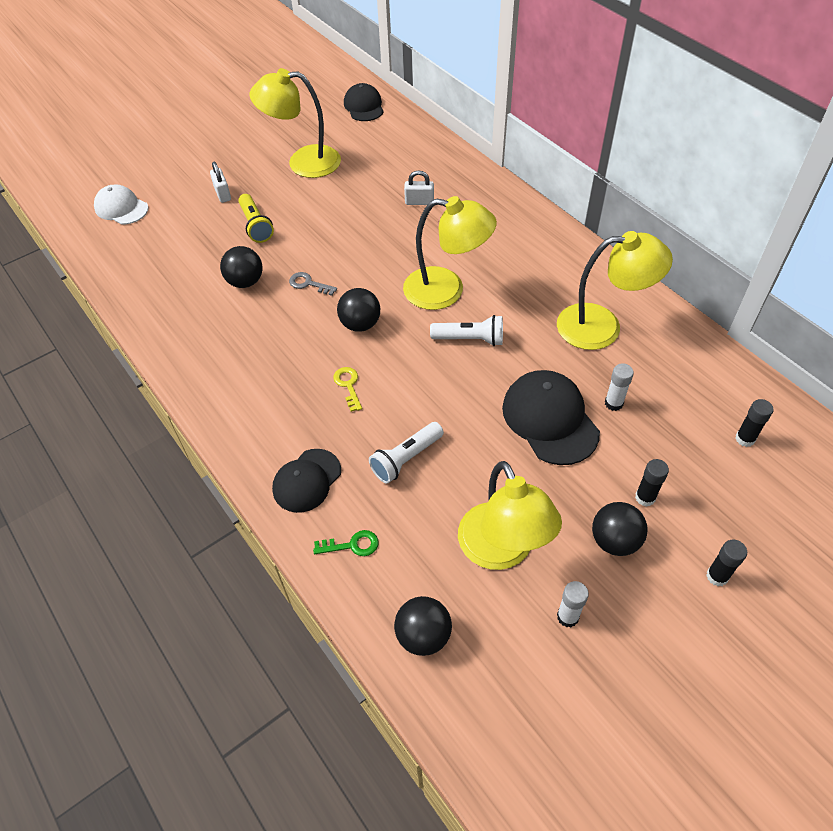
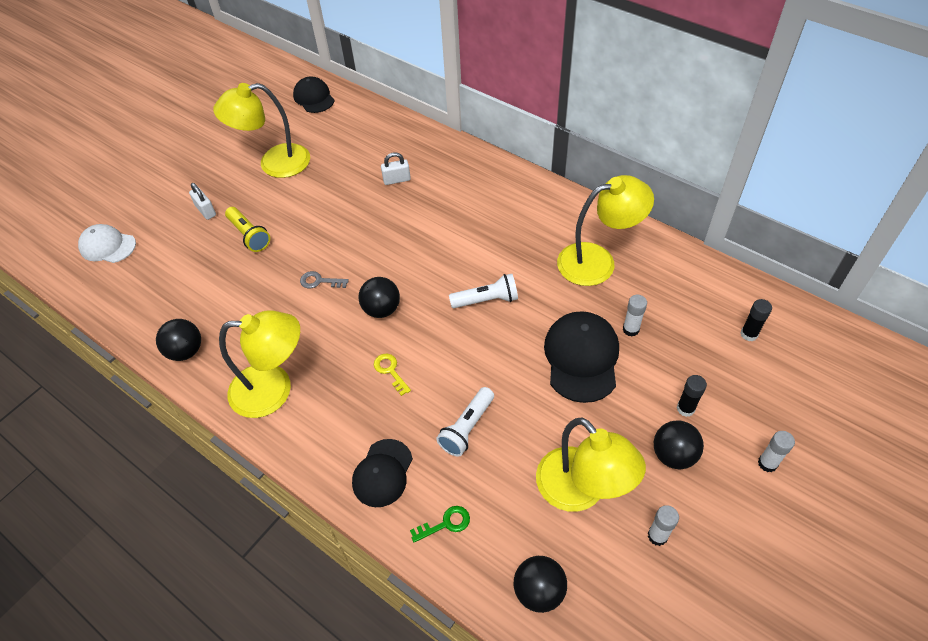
camera: 15 degrees left, 0 degrees up
(245, 282) = (258, 293): black ball -> black ball (186, 351)
(446, 290) = (450, 259): yellow lamp -> yellow lamp (274, 389)
(550, 419) = (581, 358): black cap -> black cap turned 45 degrees clockwise
(717, 576) = (767, 463): black glue stick -> white glue stick

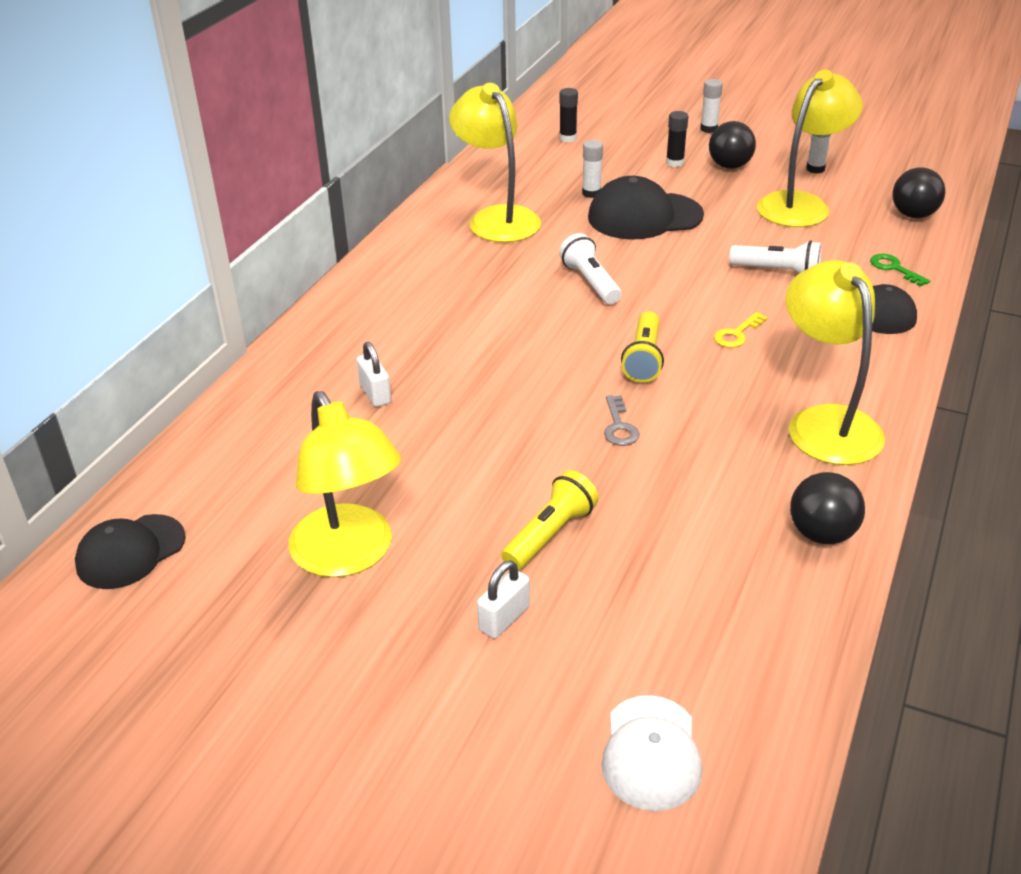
camera: 105 degrees left, 15 degrees down
(381, 309) = (644, 359): black ball -> yellow flashlight

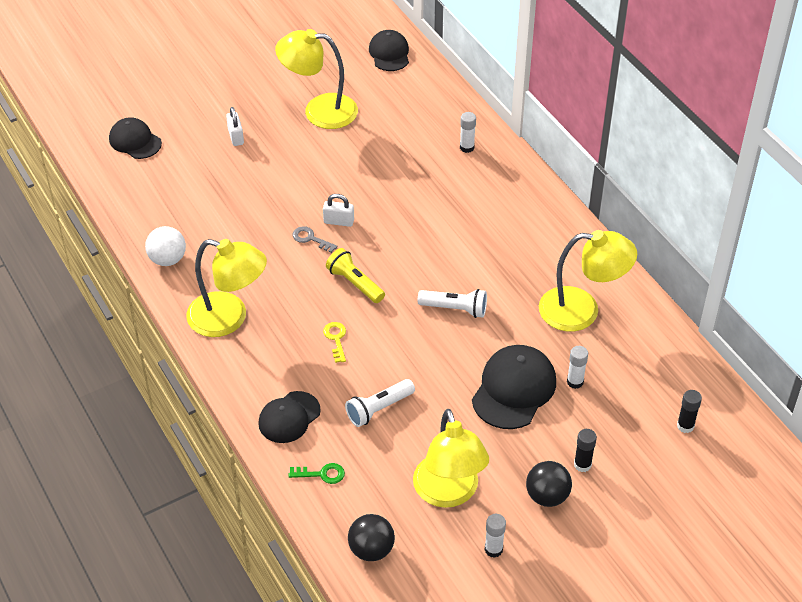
camera: 125 degrees right, 10 degrees up
(375, 394) = (430, 166): white padlock -> white padlock (338, 221)
(550, 534) = (266, 174): yellow flashlight -> none
(651, 753) = (135, 141): white cap -> black cap
(709, 129) = (627, 533): white glue stick -> white glue stick (467, 147)
(821, 534) = (167, 259): black ball -> white ball

